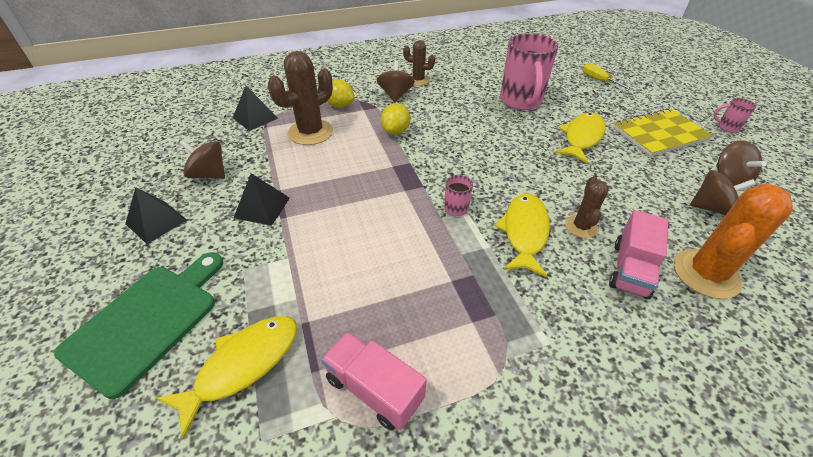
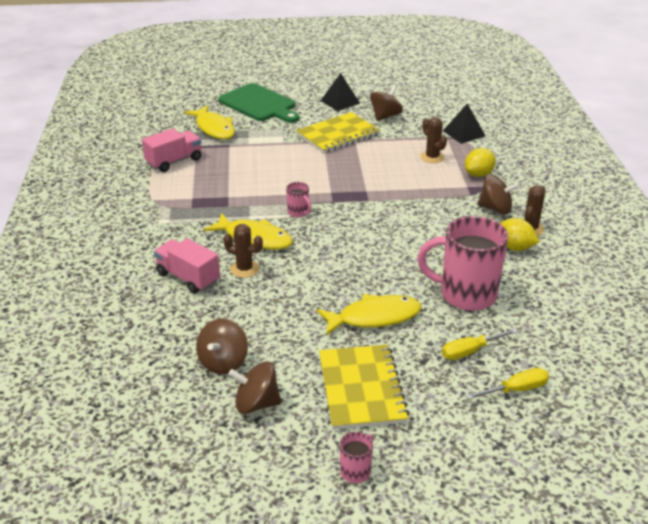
camera: 105 degrees right, 10 degrees down
(262, 207) = (338, 135): black pyramid -> yellow notebook
(310, 132) = (432, 157): brown cactus -> brown cactus, size x0.57
(395, 131) = (422, 199): yellow lemon -> yellow lemon (514, 247)
(580, 96) = (469, 351): none -> yellow screwdriver
(581, 137) = (374, 317): yellow fish -> yellow fish turned 60 degrees counterclockwise
(705, 274) = (159, 316): orange cactus -> none

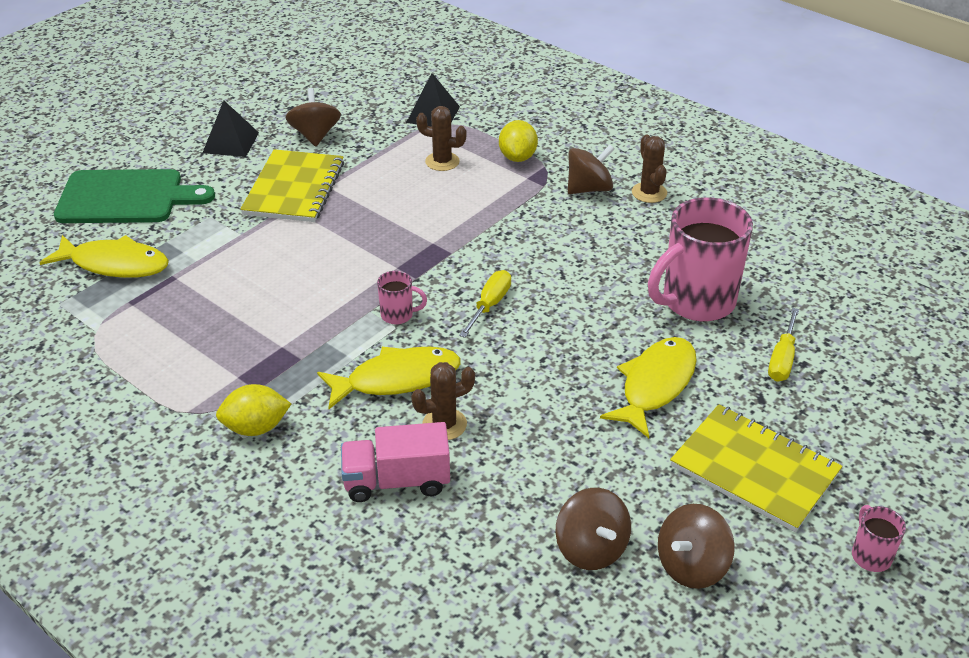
camera: 45 degrees left, 5 degrees up
(174, 161) = (131, 342): pink truck -> none
(514, 247) = (664, 222): yellow lemon -> yellow lemon (256, 428)
(516, 389) = (867, 369): yellow screwdriver -> yellow screwdriver (490, 304)

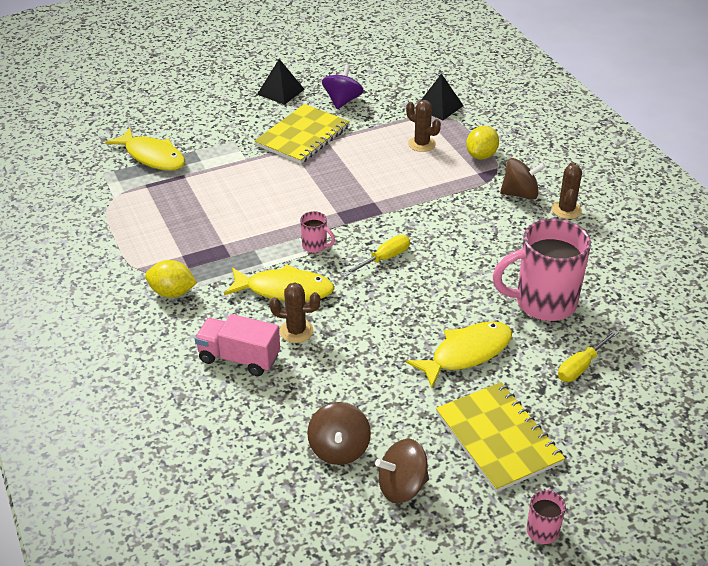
camera: 25 degrees right, 0 degrees up
(126, 198) = (187, 113): green cutting board -> none
(315, 135) = (342, 101): brown spinning top -> purple spinning top

